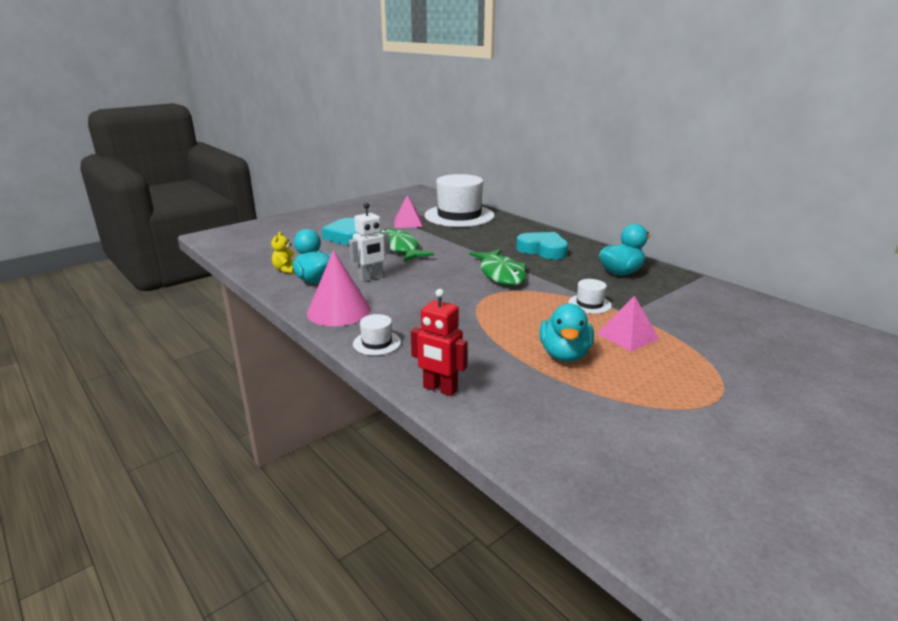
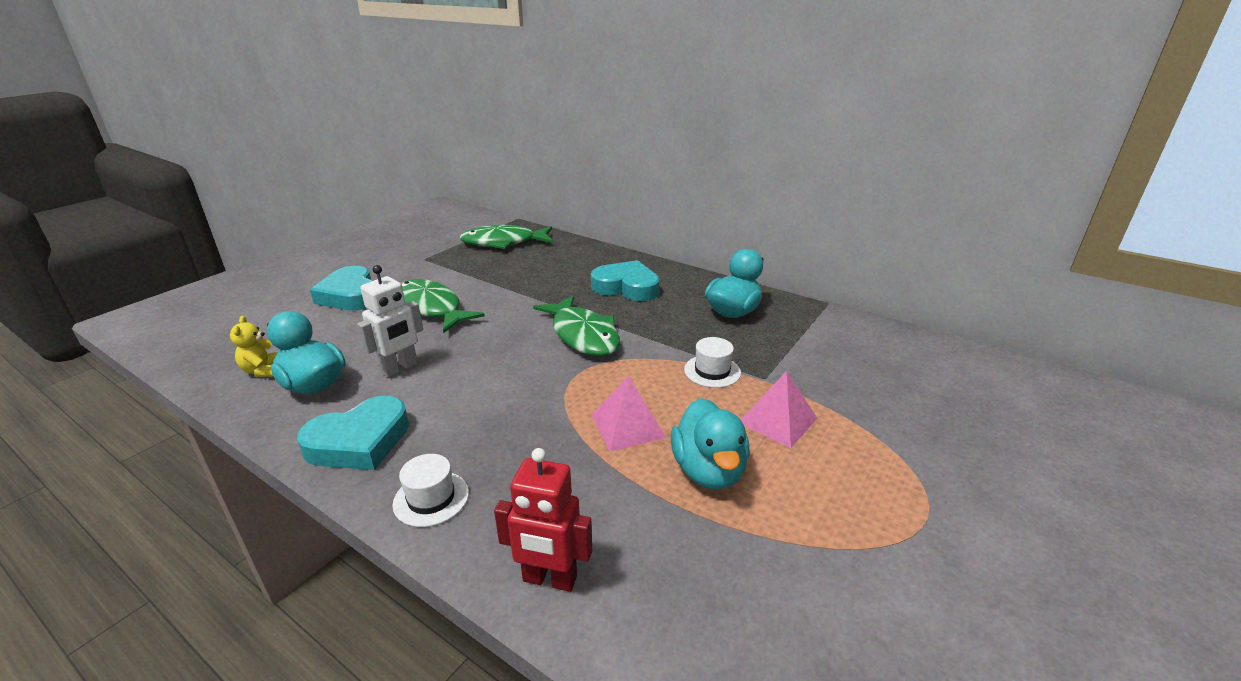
camera: 15 degrees left, 5 degrees up
(339, 311) = (359, 441): pink cone -> turquoise heart
(408, 223) = (435, 261): pink pyramid -> pink pyramid (628, 426)
(459, 216) = (503, 242): white hat -> green fish

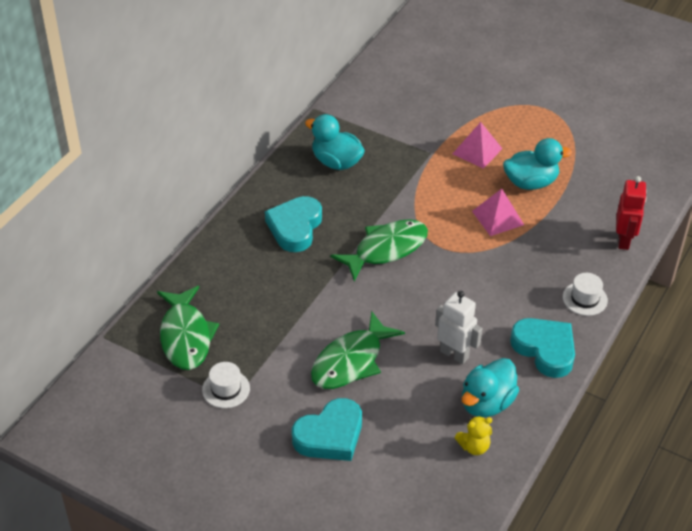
camera: 95 degrees left, 15 degrees up
(712, 371) = (426, 177): white hat -> white hat (226, 389)

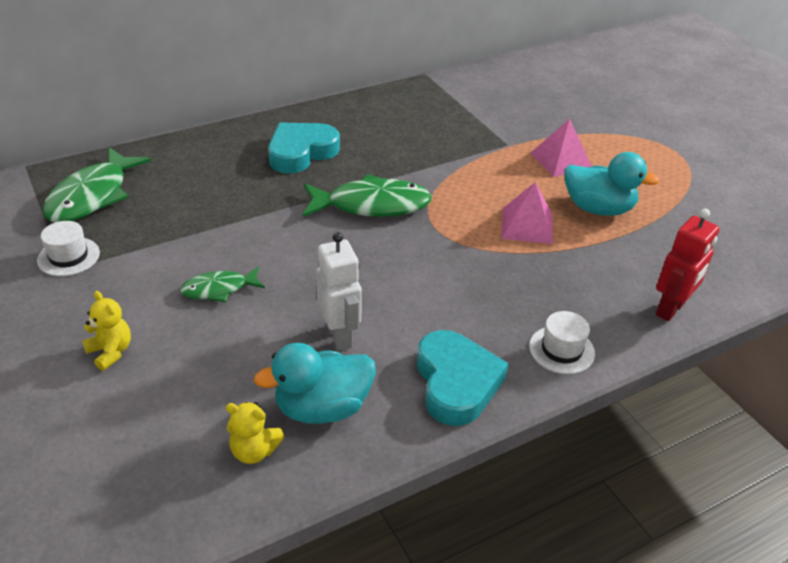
camera: 30 degrees right, 5 degrees down
(330, 435) = (111, 352): turquoise heart -> yellow teddy bear
(336, 162) = (401, 118): turquoise duck -> none
(351, 361) = (219, 289): green fish -> green fish, size x0.56

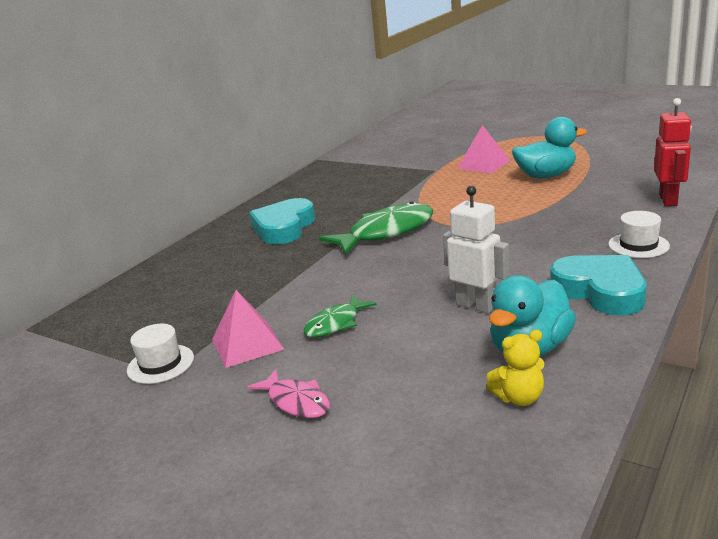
camera: 25 degrees left, 15 degrees down
(92, 196) = (128, 320): green fish -> none
(111, 352) = (296, 402): yellow teddy bear -> pink fish
(527, 225) = (513, 200): pink pyramid -> pink pyramid (247, 344)

